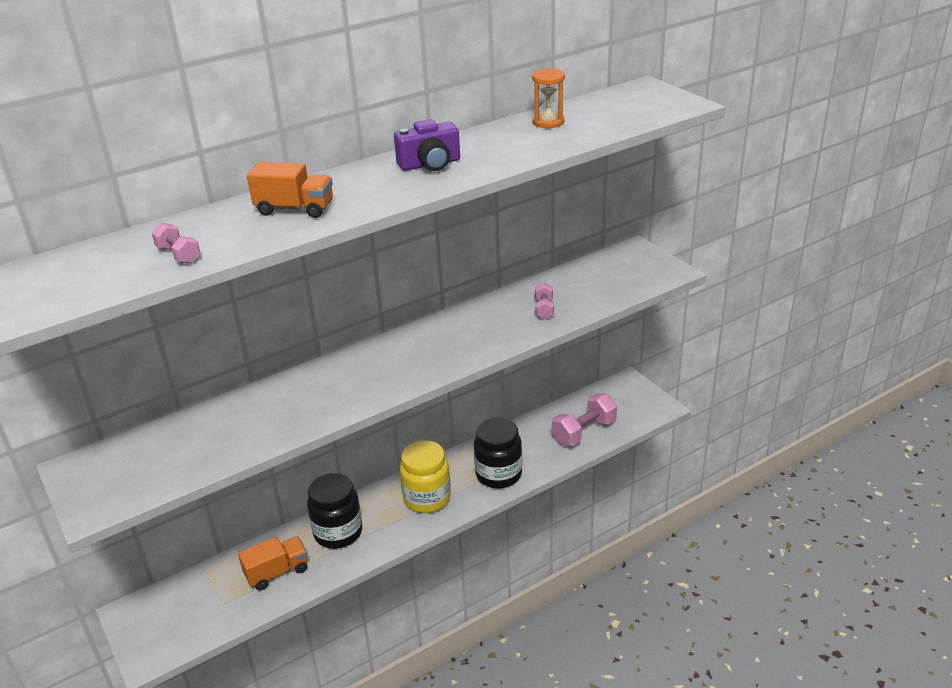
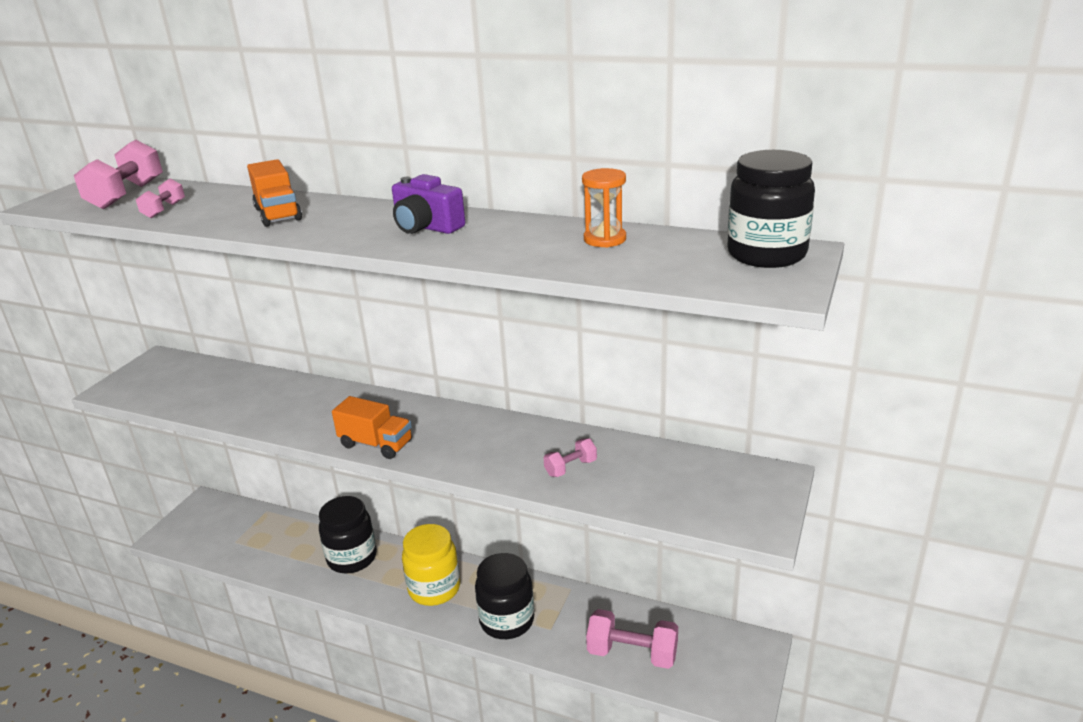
camera: 55 degrees right, 5 degrees down
(88, 269) = (126, 195): none -> pink dumbbell
(277, 572) = (284, 550): orange truck -> orange truck (376, 444)
(637, 94) = (766, 254): none -> black jar

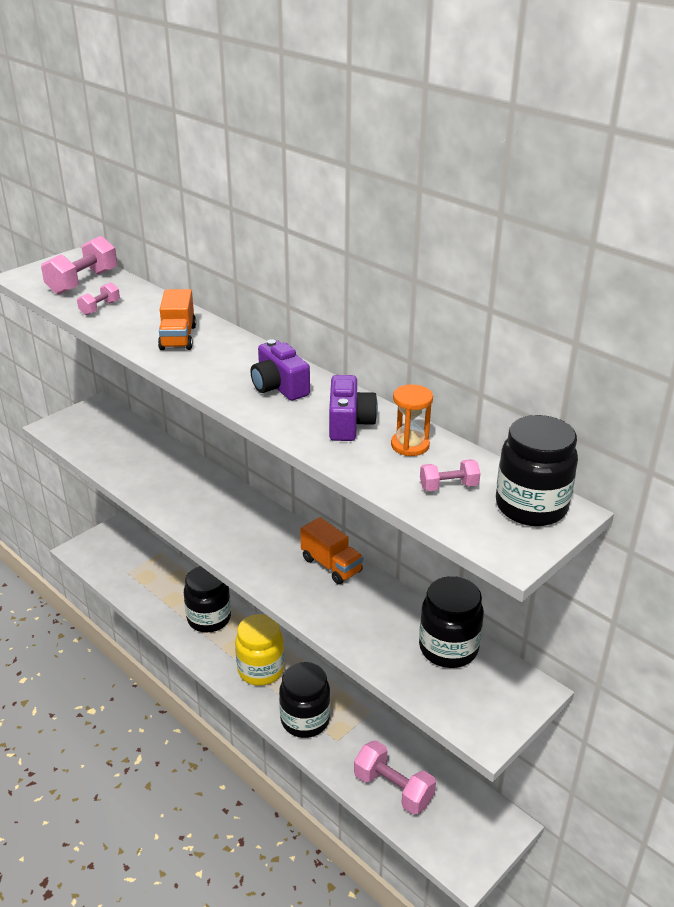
camera: 20 degrees right, 5 degrees up
(376, 444) = (220, 544): orange truck -> orange truck (331, 565)
(527, 237) = (349, 423): none -> purple camera
(570, 468) = (361, 620): pink dumbbell -> pink dumbbell (448, 486)
(674, 466) = (448, 648): none -> black jar

